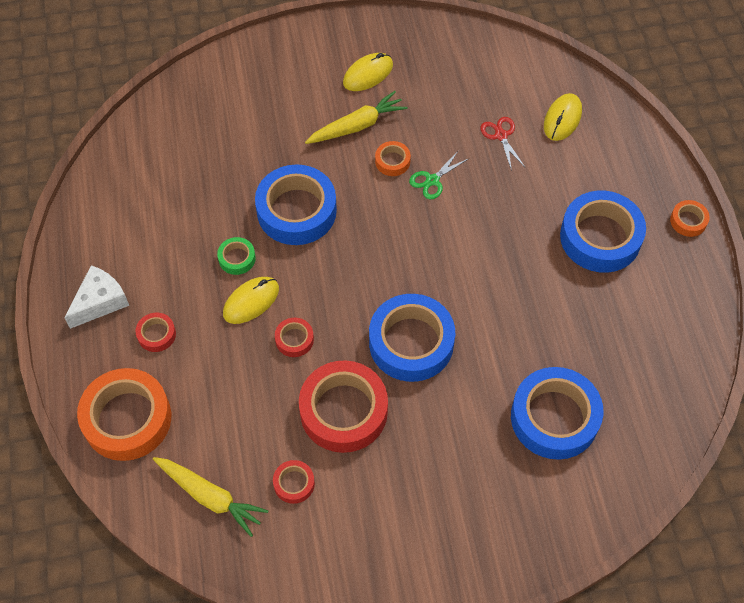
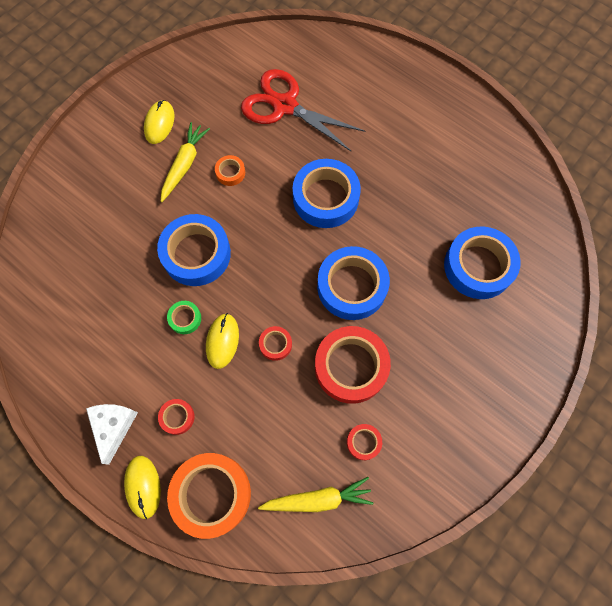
camera: 40 degrees left, 10 degrees up
(432, 180) = (268, 167): green scissors -> none
(501, 135) = (285, 106): red scissors -> red scissors, size x2.34
(562, 119) = (313, 68): yellow mouse -> yellow mouse (143, 486)
(600, 237) = (403, 130): blue tape -> blue tape (325, 198)
(688, 221) = (443, 83): orange tape -> none

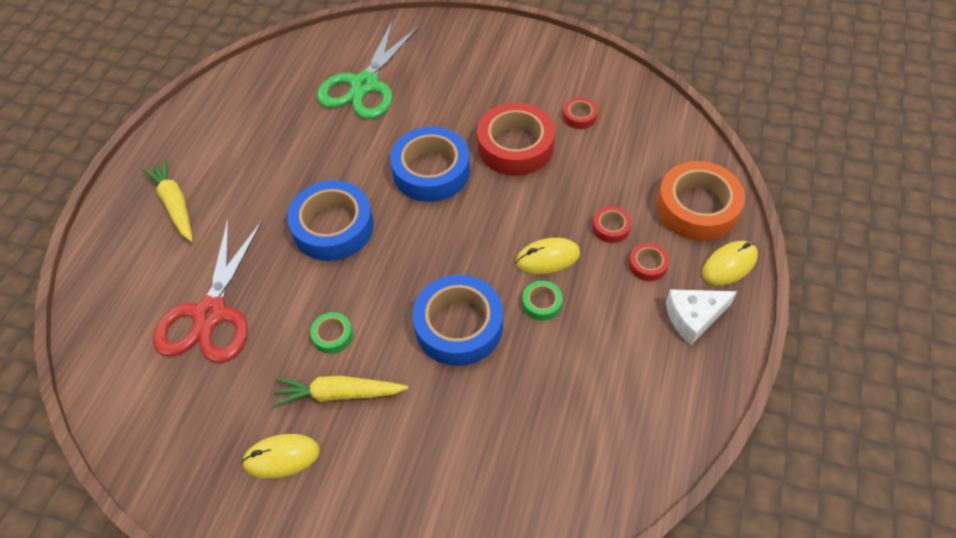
camera: 110 degrees left, 15 degrees down
(230, 173) = (332, 335): orange tape -> green tape
(275, 344) = (526, 211): red tape -> red tape (611, 227)
(318, 499) = (647, 131): yellow carrot -> yellow carrot (175, 204)
(478, 266) = (365, 85): blue tape -> green scissors

